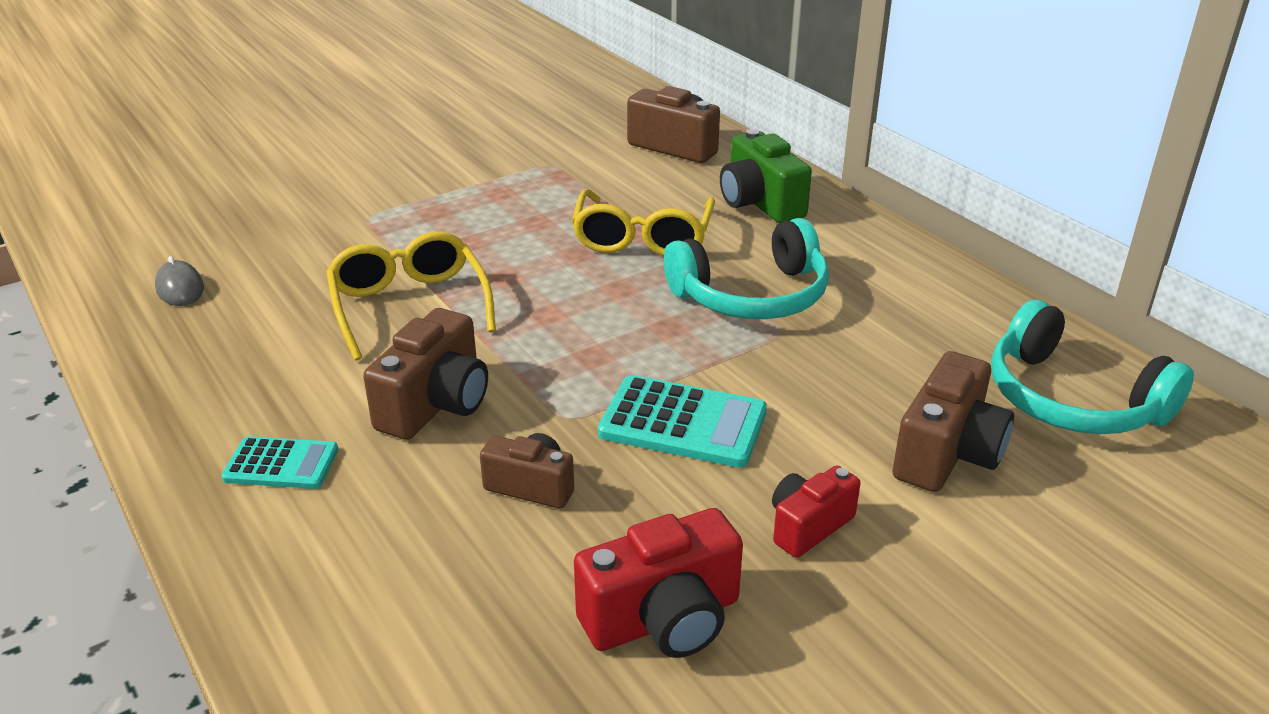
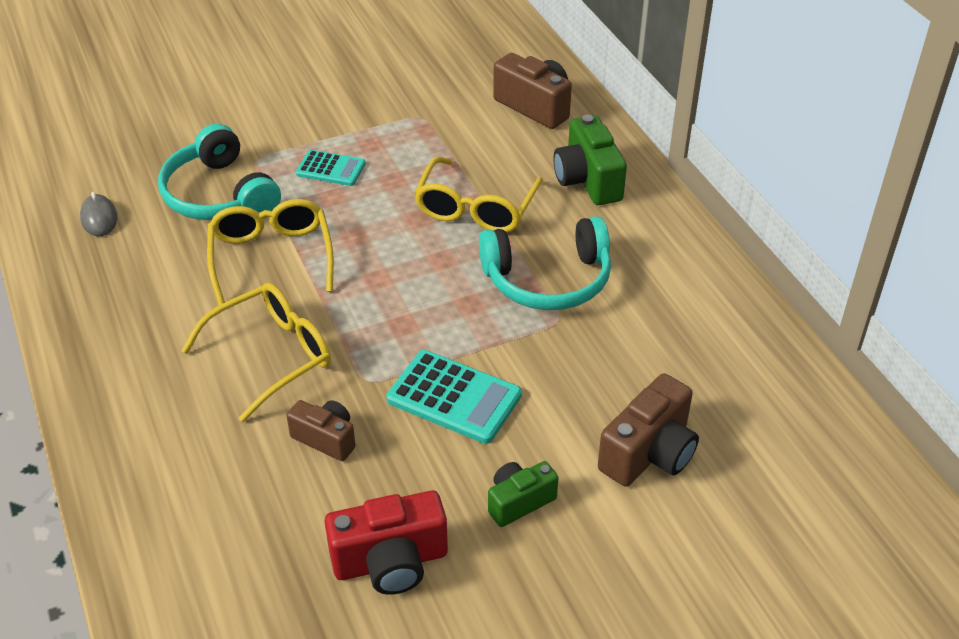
camera: 10 degrees right, 10 degrees up
(281, 464) = (150, 394): turquoise calculator -> turquoise calculator (331, 169)
(436, 404) = (272, 355): brown camera -> yellow glasses
(808, 526) = (519, 501): red camera -> green camera
(1071, 399) = (770, 416): turquoise headphones -> turquoise headphones (219, 195)

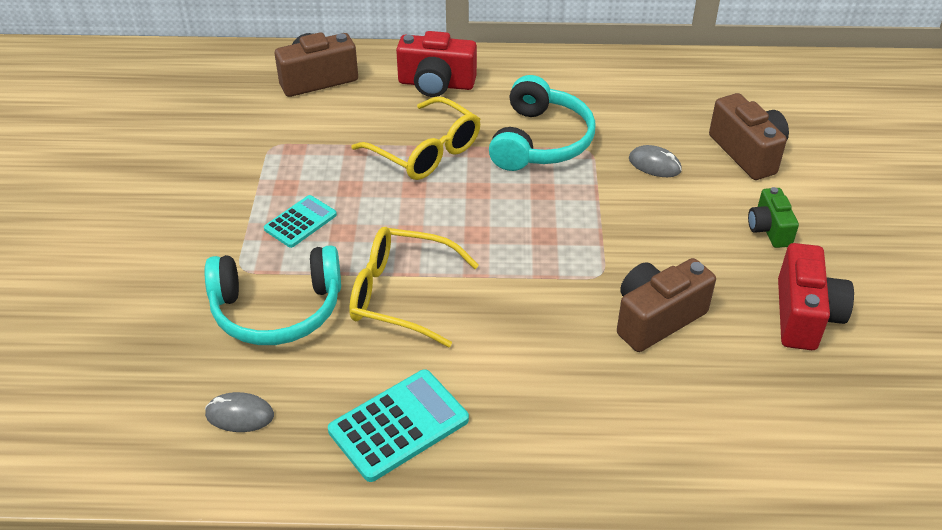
camera: 65 degrees left, 0 degrees up
(272, 355) = (536, 327): yellow glasses -> none
(326, 439) = (656, 318): brown camera -> brown camera, size x1.59
(454, 397) = (645, 231): turquoise calculator -> turquoise calculator (398, 425)
(570, 377) = (654, 165): none -> grey mouse
(587, 180) = (436, 84): green camera -> red camera

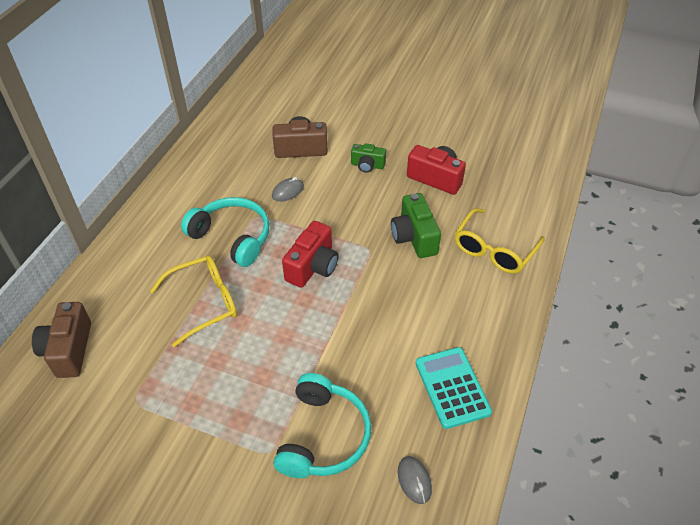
camera: 70 degrees left, 5 degrees up
(240, 415) = (414, 480): grey mouse -> grey mouse turned 45 degrees counterclockwise
(300, 222) = (238, 401): turquoise calculator -> none
(400, 294) = (341, 357): yellow glasses -> yellow glasses (494, 250)
(436, 84) = (130, 275): red camera -> red camera (313, 267)
(656, 318) = (414, 237): brown camera -> green camera

